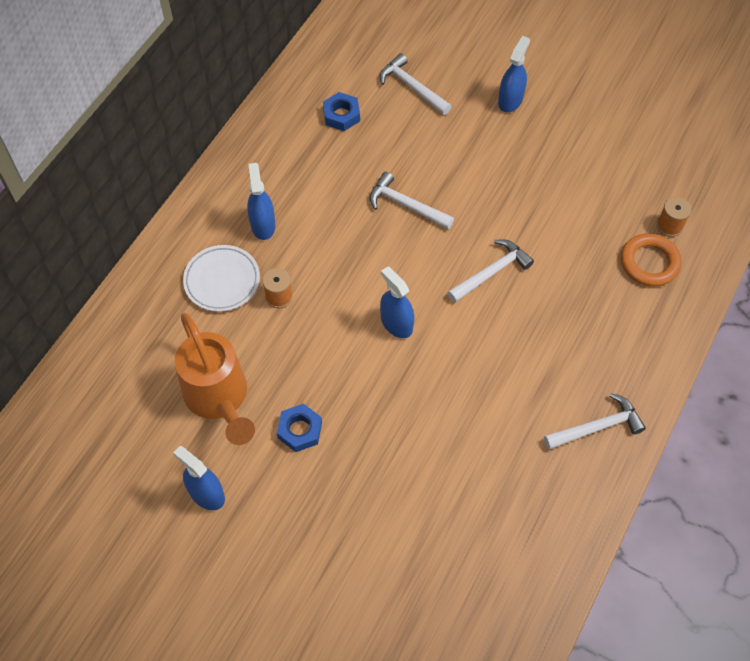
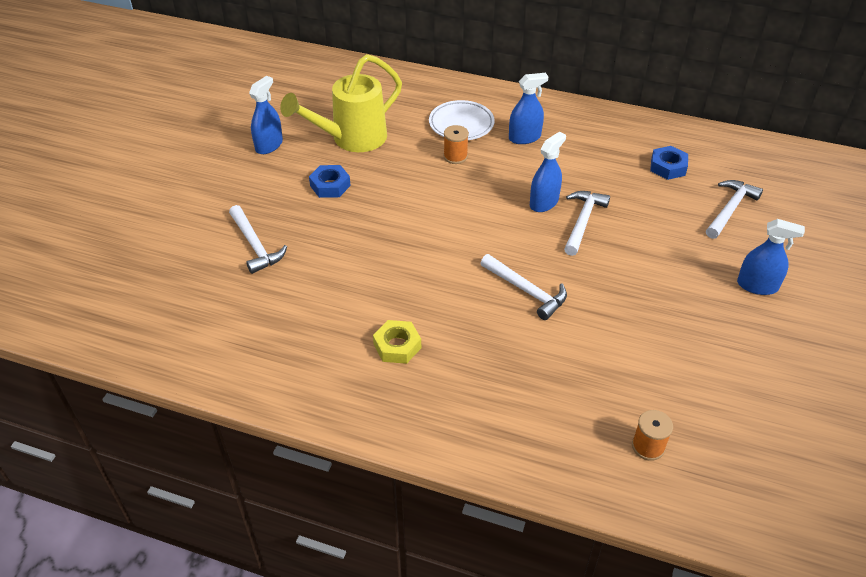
camera: 80 degrees right, 15 degrees down
(219, 399) = (351, 139): orange watering can -> yellow watering can
(396, 323) = (448, 230): blue spray bottle -> blue spray bottle (544, 202)
(546, 392) = (397, 346): none -> yellow nut
(597, 427) = (364, 391): white hammer -> white hammer (255, 245)
(649, 263) = (586, 428): orange ring -> none

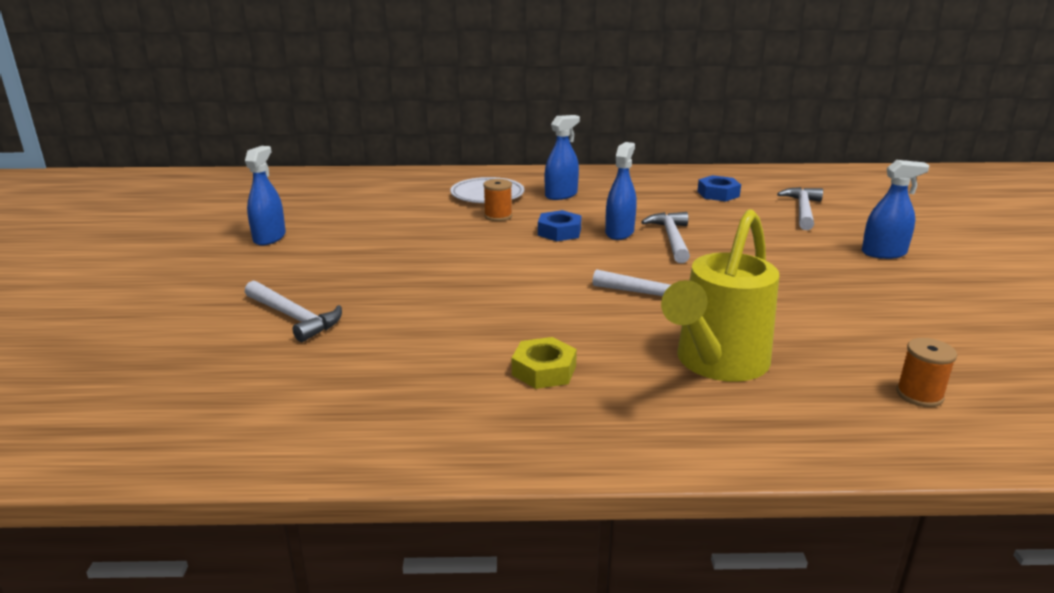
camera: 20 degrees left, 20 degrees down
(330, 185) = (365, 256): blue nut -> blue nut (559, 232)
(351, 139) = (370, 220): yellow watering can -> yellow watering can (716, 364)

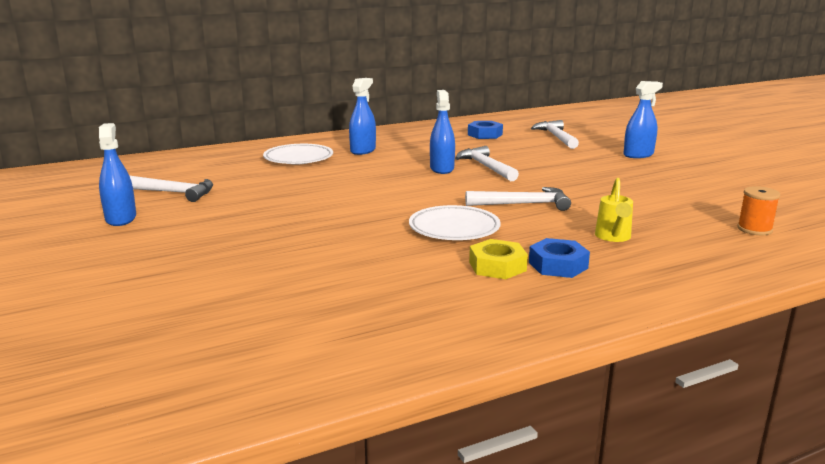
camera: 25 degrees left, 5 degrees down
(294, 317) = (229, 273): white hammer -> white hammer (172, 192)
(498, 216) = (327, 172): orange spool -> none
(550, 312) = (454, 228): none -> white plate
(559, 232) = (393, 175): blue nut -> blue nut (558, 265)
(716, 364) = (613, 237): yellow watering can -> yellow watering can, size x0.47

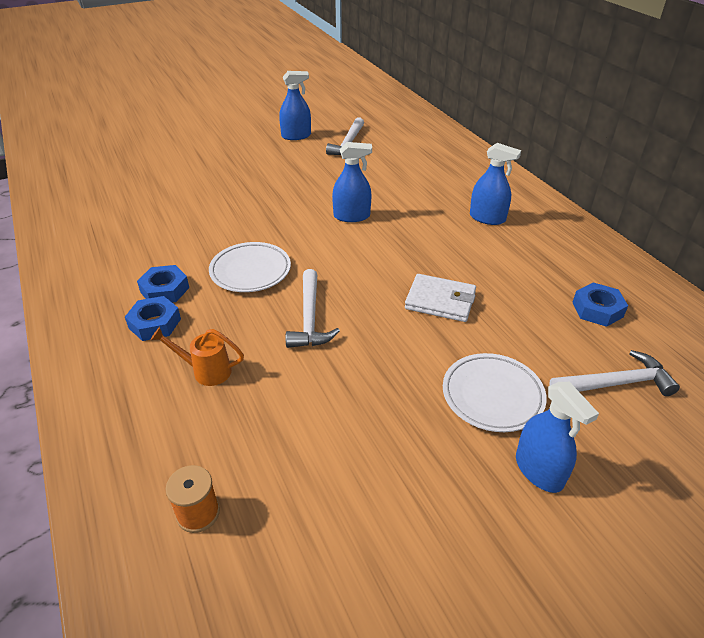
camera: 90 degrees right, 20 degrees up
(298, 158) = (448, 185): white plate -> white plate (492, 396)
(442, 169) = (429, 268): blue spray bottle -> blue spray bottle (351, 216)
(486, 167) = (440, 301): white hammer -> white wallet
(497, 266) = (165, 290): yellow nut -> blue nut
(613, 237) = (206, 371): yellow watering can -> orange watering can

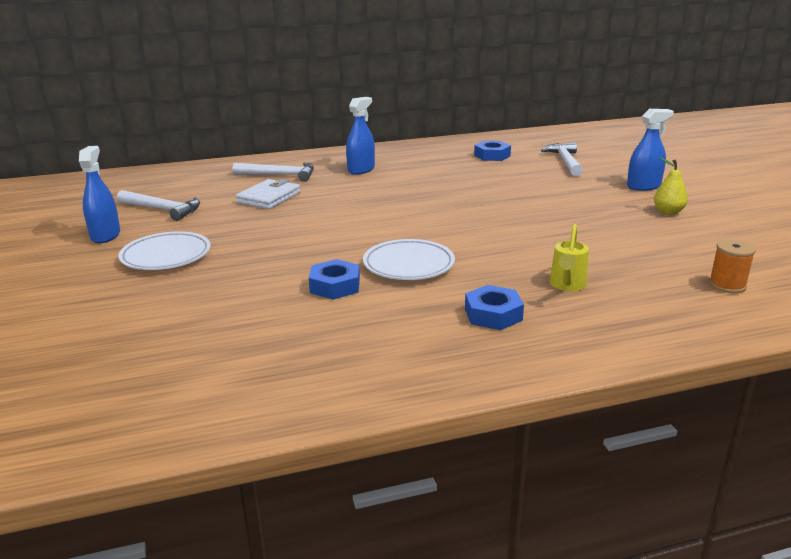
camera: 80 degrees left, 15 degrees down
(165, 290) = (431, 311): blue nut -> blue nut (335, 286)
(206, 371) = (567, 285): orange watering can -> yellow watering can
(310, 318) = (492, 240): white hammer -> white hammer (280, 175)
(351, 216) = (326, 216): blue spray bottle -> none
(434, 487) = (668, 212): none -> yellow pear
(440, 301) = (475, 194): white wallet -> white wallet (269, 197)
(492, 396) = (581, 190): white plate -> white plate (166, 256)

